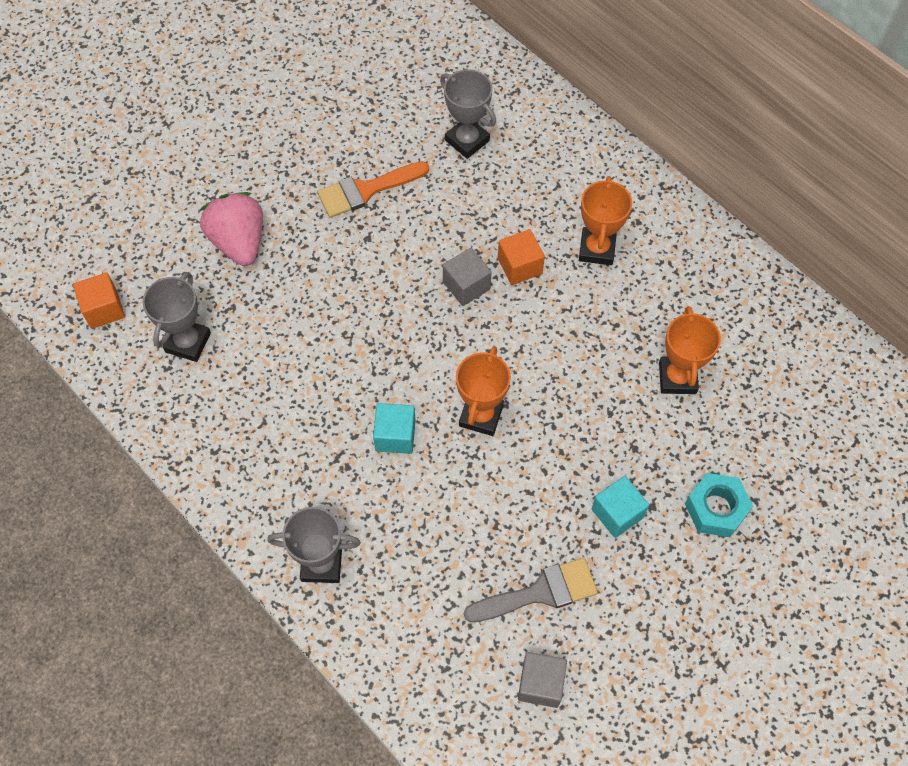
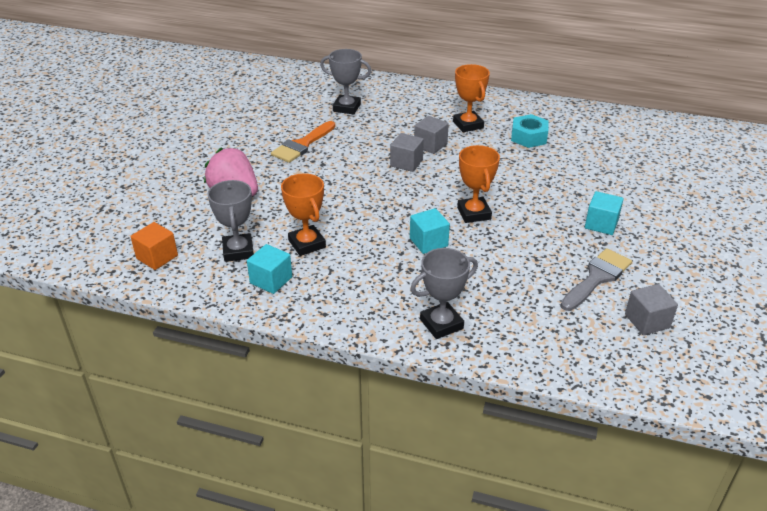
camera: 30 degrees left, 25 degrees down
(194, 405) = (271, 280): none -> turquoise cube
(519, 266) = (430, 145): orange cube -> grey cube
(677, 378) = (569, 158): orange trophy -> orange trophy (307, 244)
(716, 509) = (652, 201): turquoise nut -> turquoise nut (529, 137)

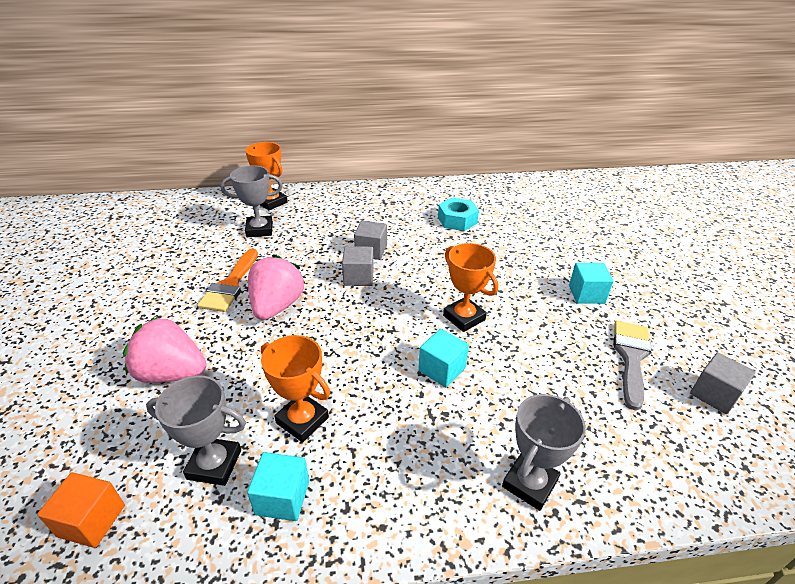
camera: 25 degrees left, 0 degrees up
(238, 251) = (214, 464): grey trophy -> grey trophy turned 45 degrees counterclockwise
(329, 168) = (277, 306): none -> pink strawberry
(468, 125) = (393, 221): orange trophy -> orange trophy (271, 202)

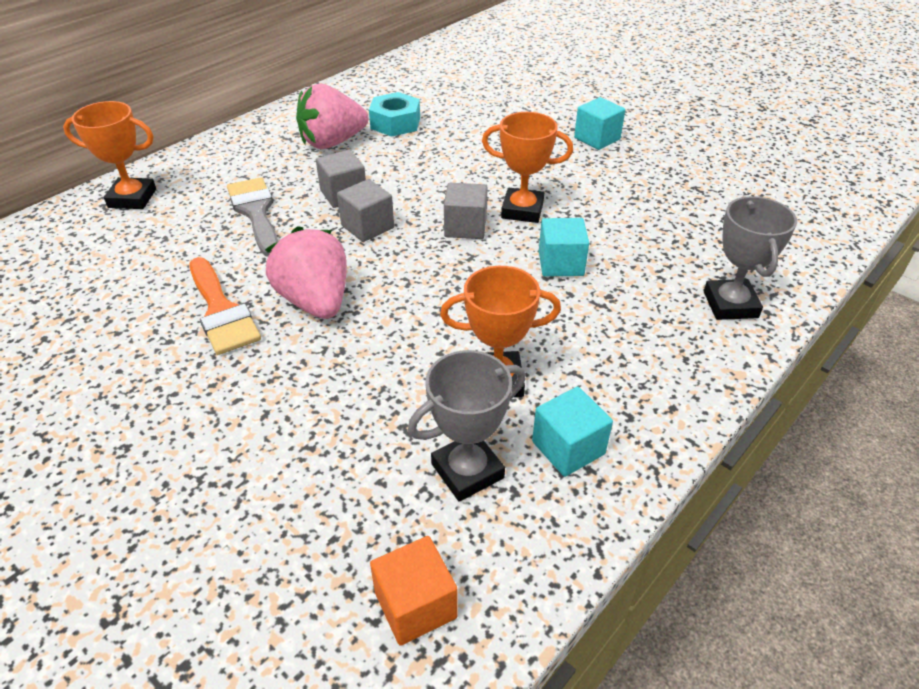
camera: 40 degrees left, 5 degrees up
(171, 373) = (290, 433): pink strawberry -> pink strawberry (332, 142)
(259, 230) = (165, 236): grey trophy -> none
(631, 358) = (687, 172): grey brush -> grey brush (256, 212)
(714, 394) = (767, 169): grey cube -> grey cube (465, 227)

